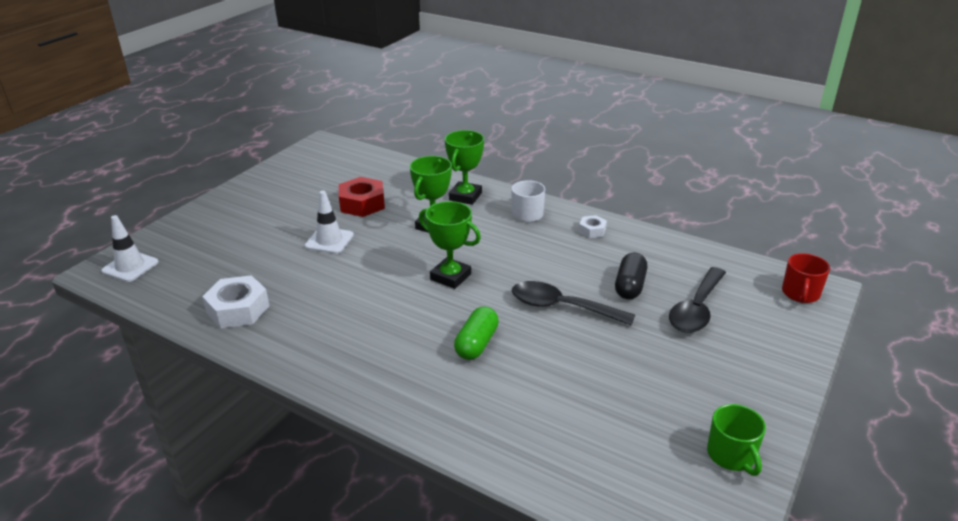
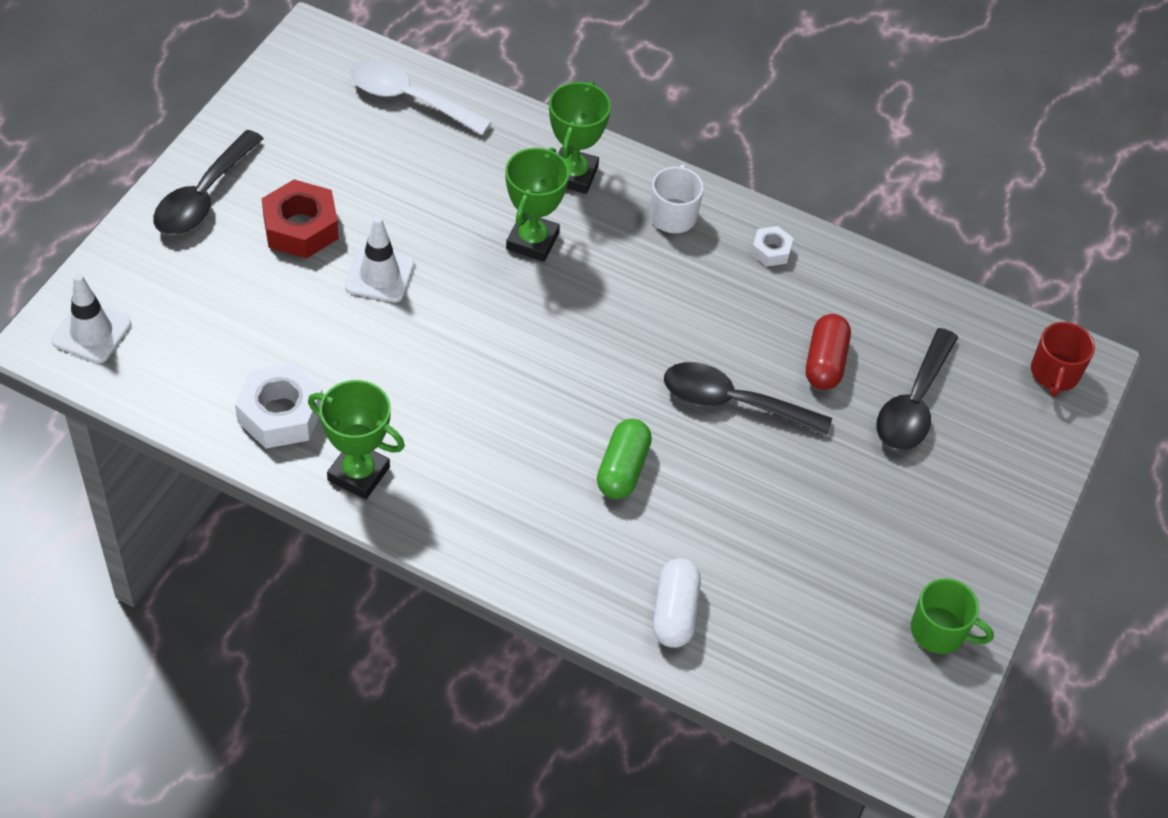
camera: 10 degrees left, 20 degrees up
(230, 205) = (203, 197): none -> black spoon
(362, 204) = (413, 192): red nut -> red nut (301, 228)
(370, 165) = (408, 99): none -> white spoon
(450, 277) = (572, 347): green trophy -> green trophy (358, 473)
(507, 436) = (674, 612): none -> white capsule
(629, 286) = (825, 362): black capsule -> red capsule
(731, 455) = (939, 631): green mug -> green mug turned 45 degrees counterclockwise

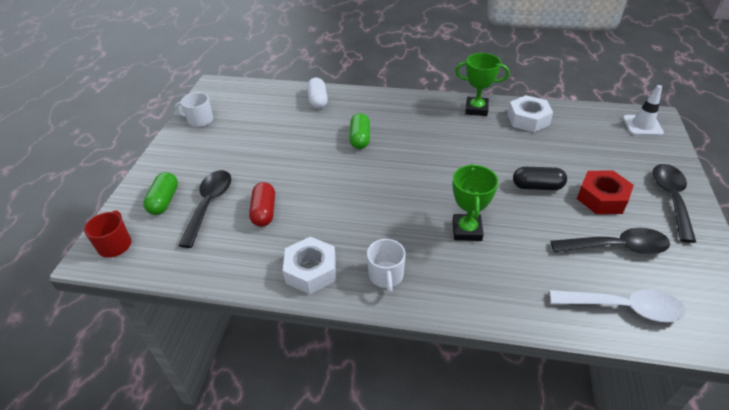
camera: 170 degrees right, 10 degrees down
(379, 275) = (537, 186): white traffic cone -> black capsule
(573, 175) = (468, 284): green trophy -> none
(732, 402) = (314, 178): black spoon -> black spoon (617, 247)
(771, 251) = (311, 271): white nut -> white nut, size x1.87
(939, 631) = (199, 120): green mug -> white mug
(990, 435) = (164, 201): none -> green capsule

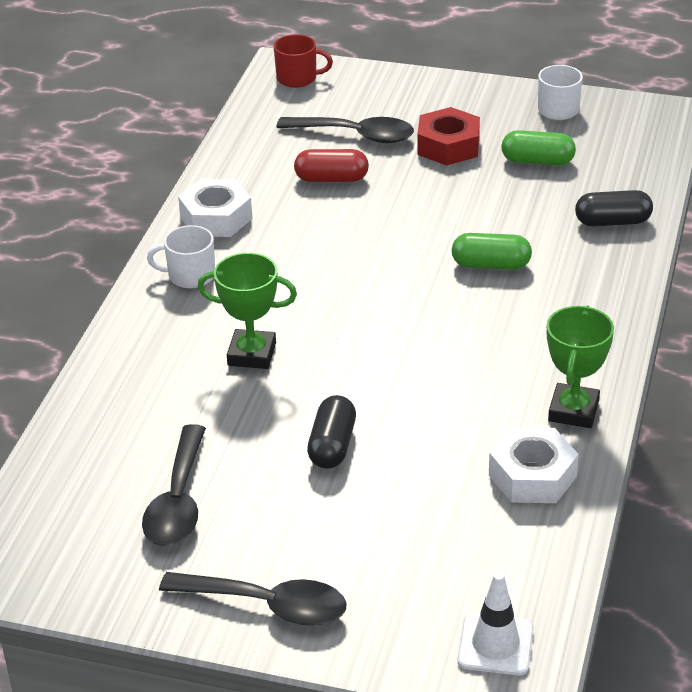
camera: 95 degrees right, 5 degrees down
(164, 201) = (370, 101): green capsule -> green capsule (537, 161)
(318, 100) = (612, 222): white capsule -> black capsule
(602, 198) = (288, 516): red nut -> red nut (448, 146)
(624, 308) = (72, 475): white spoon -> none

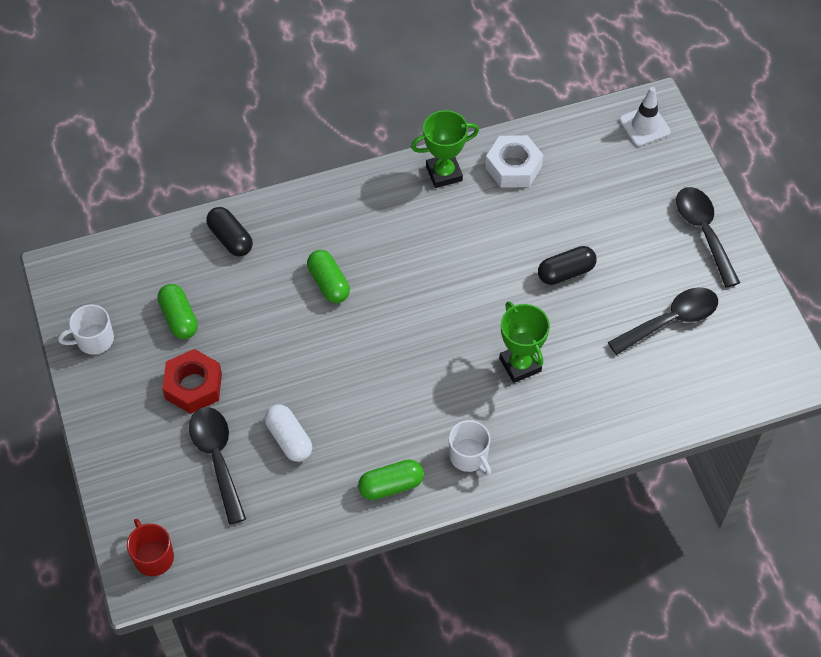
camera: 125 degrees left, 20 degrees up
(216, 218) = (391, 485): white nut -> green capsule
(331, 179) = (289, 439): red capsule -> white capsule

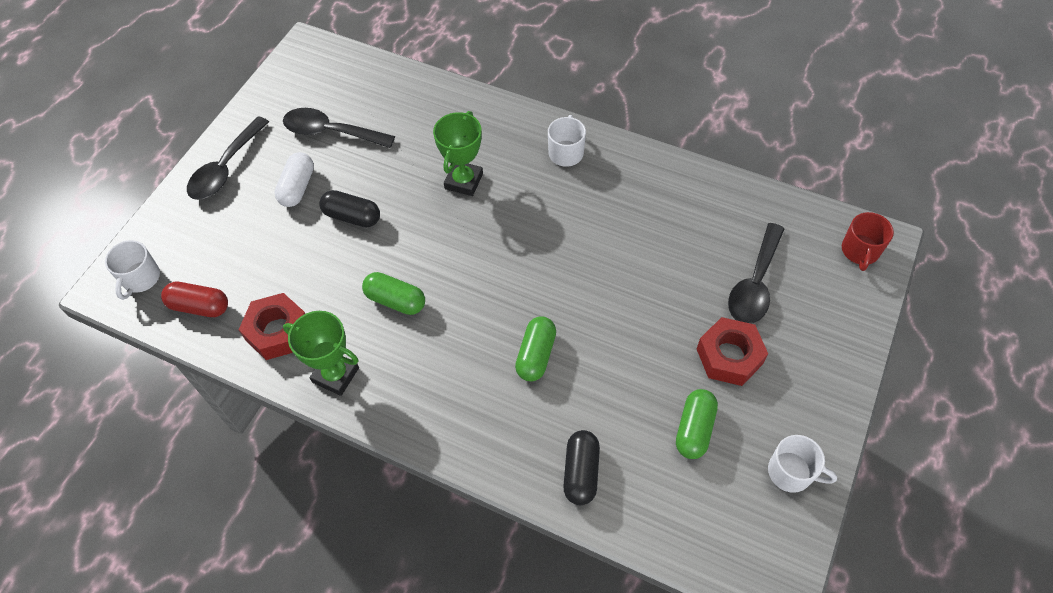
camera: 135 degrees left, 0 degrees up
(289, 439) = (685, 257): white capsule -> white capsule (297, 187)
(391, 485) = (639, 173): green capsule -> green capsule (395, 300)
(513, 167) = (278, 331): white nut -> red nut
(583, 141) = (199, 306): none -> red capsule
(644, 126) = (140, 278): white traffic cone -> white mug

